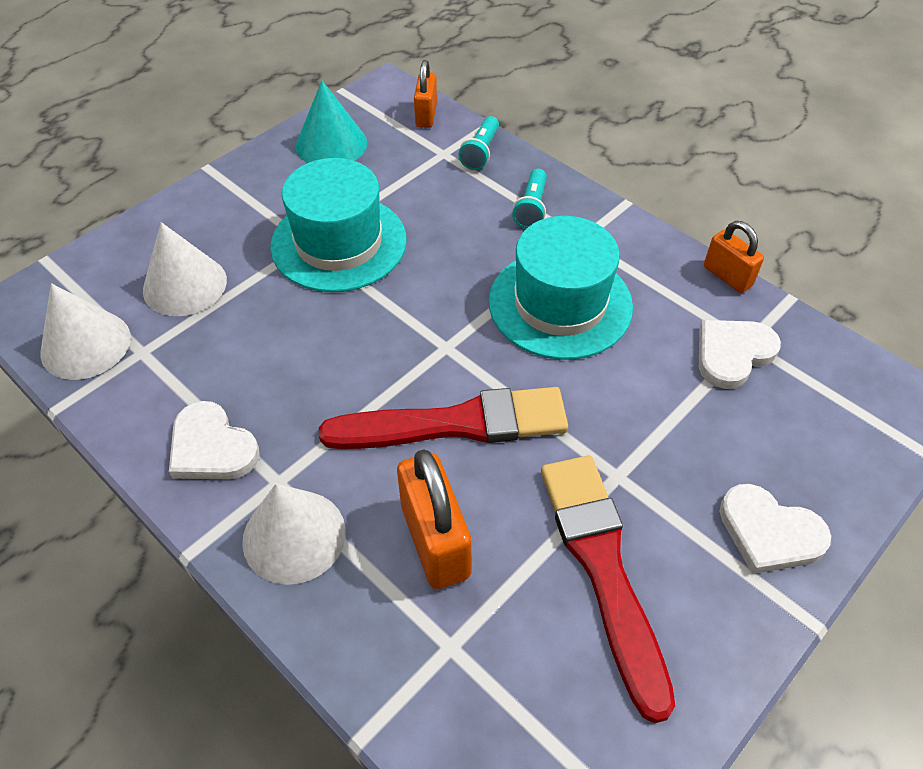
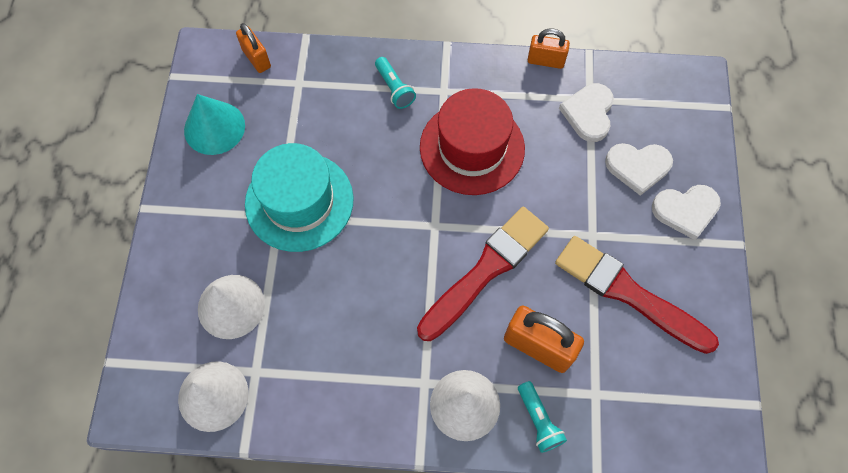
camera: 40 degrees left, 15 degrees up
(211, 447) = (366, 394): white heart -> white heart (638, 167)
(480, 152) = (322, 65): turquoise flashlight -> turquoise flashlight (538, 420)
(560, 304) = (472, 148): turquoise hat -> red hat

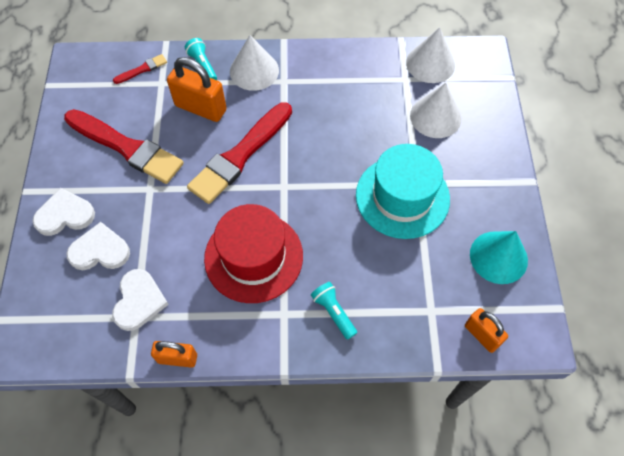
camera: 175 degrees right, 5 degrees down
(625, 421) = (142, 69): none -> red brush

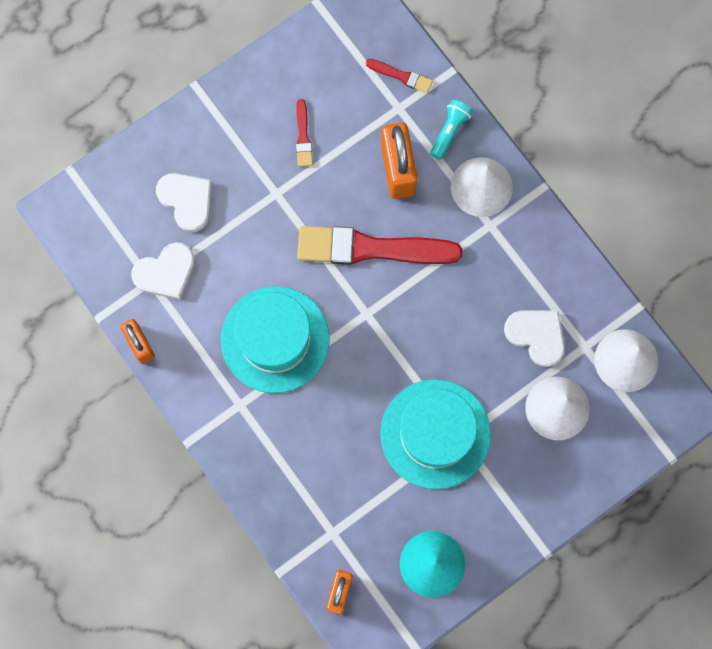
camera: 55 degrees right, 15 degrees up
(65, 215) = (198, 141): white heart -> white heart (536, 336)
(126, 148) = (303, 137): red brush -> red brush, size x0.44
(253, 257) = (275, 339): red hat -> turquoise hat
(333, 312) = (271, 447): turquoise flashlight -> none

